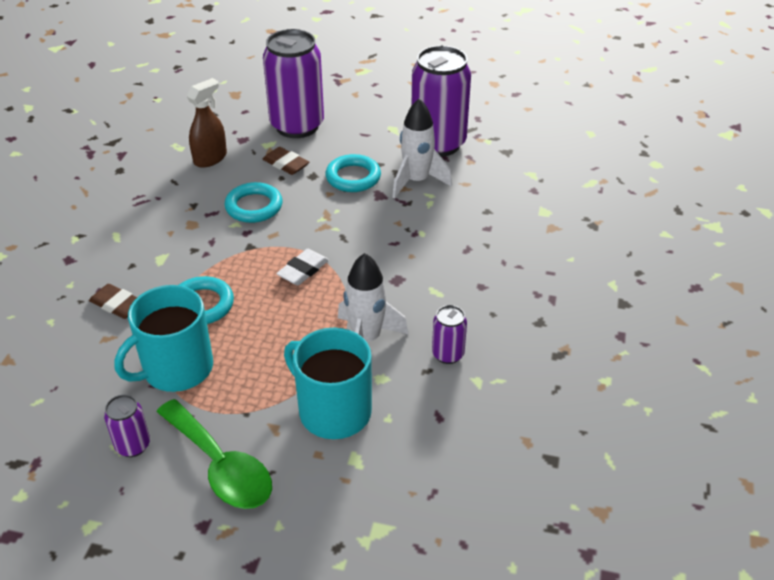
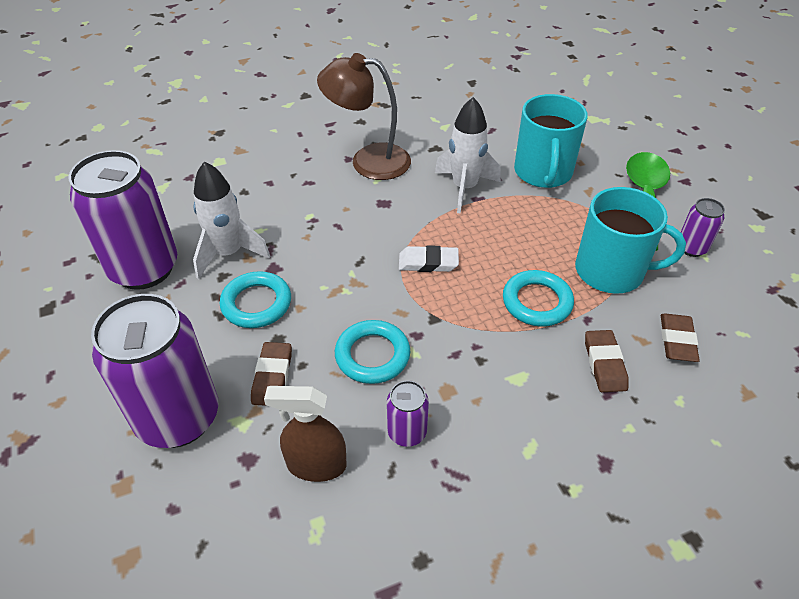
camera: 125 degrees left, 5 degrees up
(82, 357) = (677, 340): none -> brown eraser
(447, 354) = (435, 146): purple can -> purple can (407, 432)
(465, 297) = (368, 161): none -> brown lamp

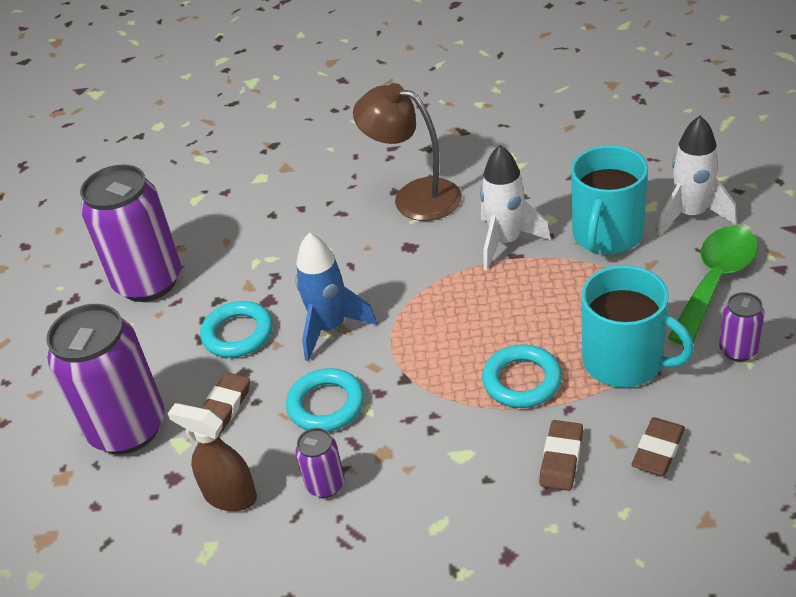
camera: 25 degrees right, 5 degrees down
(229, 254) = (232, 279): white rocket -> white rocket (691, 215)
(344, 284) = (330, 328): none -> blue rocket
(428, 262) = (426, 319): white eraser -> none

